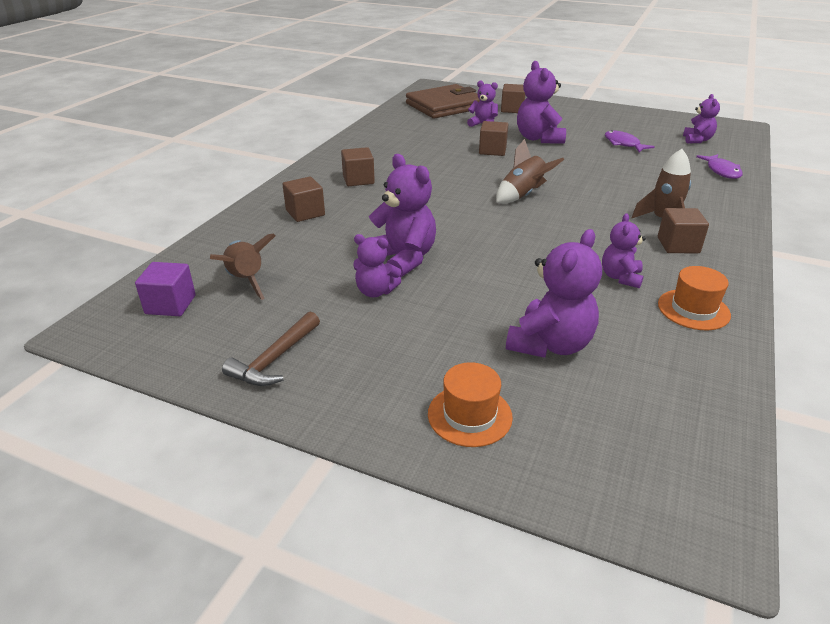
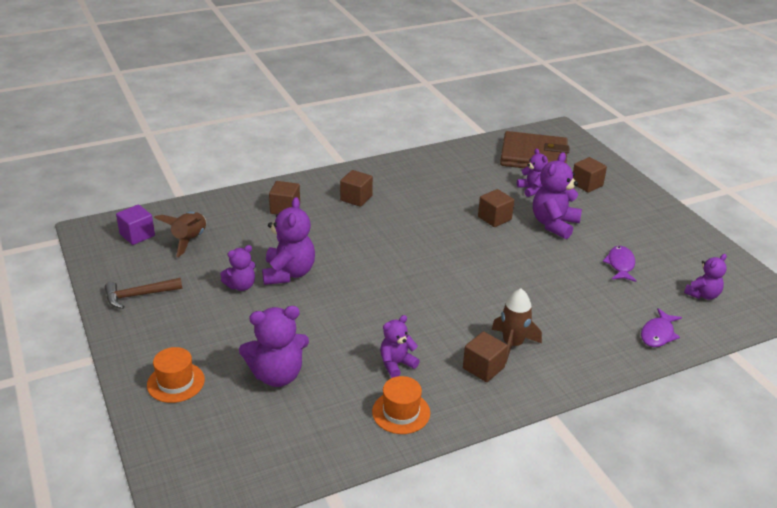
camera: 40 degrees right, 0 degrees up
(375, 291) = (241, 286): purple teddy bear -> purple teddy bear turned 90 degrees counterclockwise
(523, 195) = (446, 268): brown rocket -> none

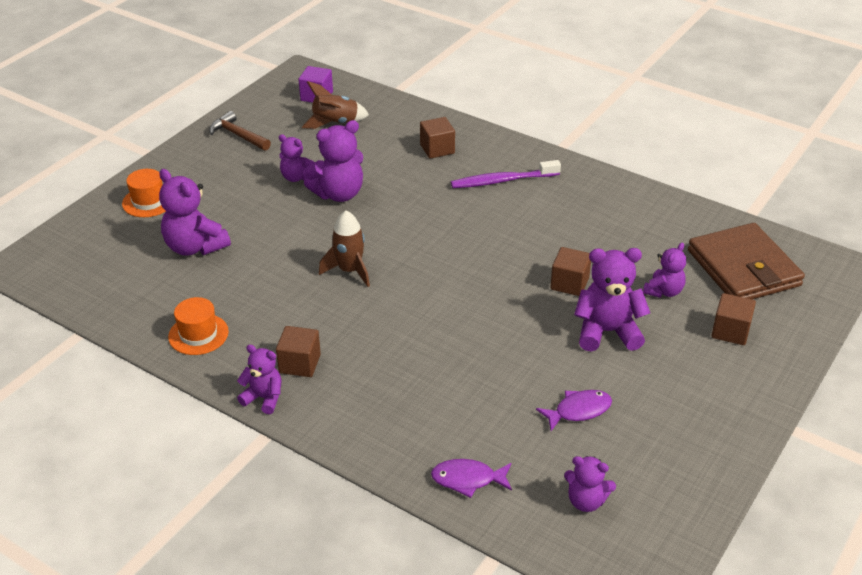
camera: 60 degrees right, 5 degrees up
(356, 198) = (502, 181): brown cube -> purple toothbrush
(396, 364) = (261, 307): purple teddy bear -> purple teddy bear (264, 398)
(512, 344) = (352, 371): brown rocket -> brown rocket (349, 271)

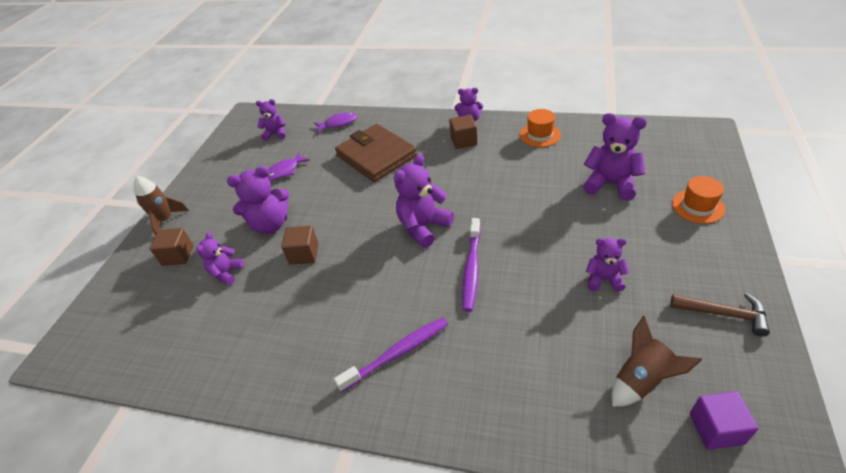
camera: 165 degrees right, 5 degrees up
(338, 194) = (547, 274): purple teddy bear -> purple teddy bear (423, 227)
(349, 271) = (479, 206): brown rocket -> brown rocket (165, 220)
(401, 217) = (472, 269): none -> purple toothbrush
(437, 149) = (492, 379): brown cube -> none
(743, 268) = (152, 321): brown wallet -> brown wallet (376, 156)

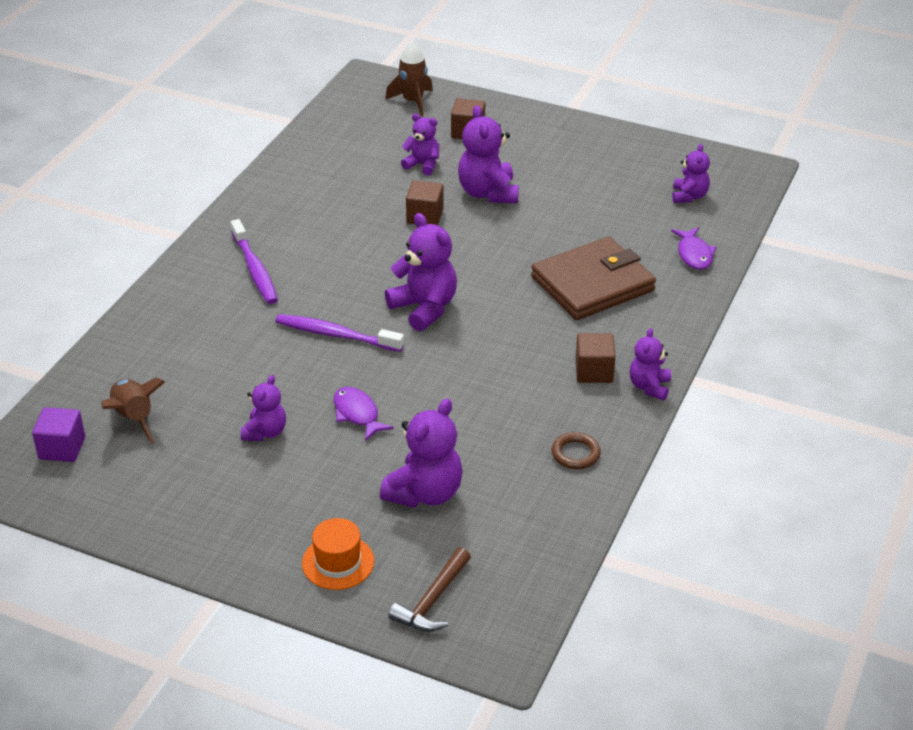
camera: 95 degrees right, 5 degrees down
(165, 220) = (534, 119): brown rocket -> brown rocket (413, 102)
(285, 171) = (593, 204): purple fish -> purple fish (357, 414)
(540, 135) = (575, 454): orange hat -> brown ring
(723, 314) = (168, 508): brown hammer -> brown hammer (432, 600)

